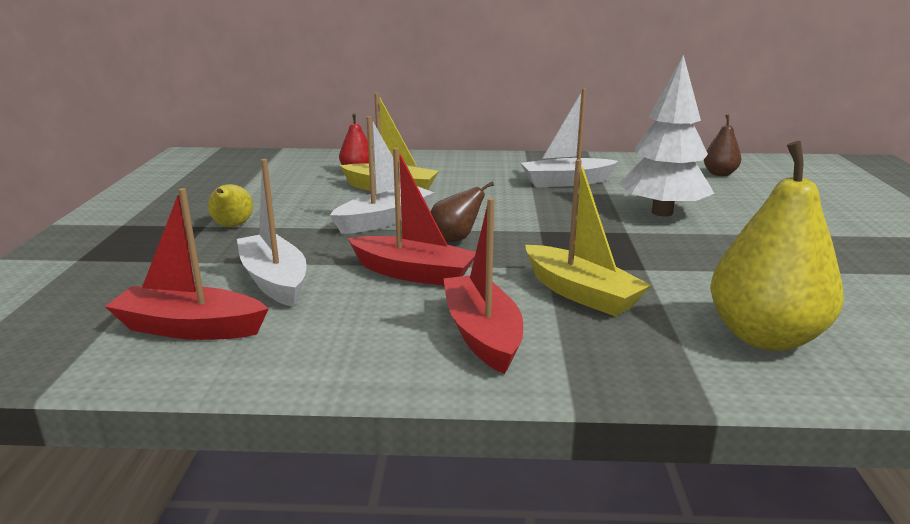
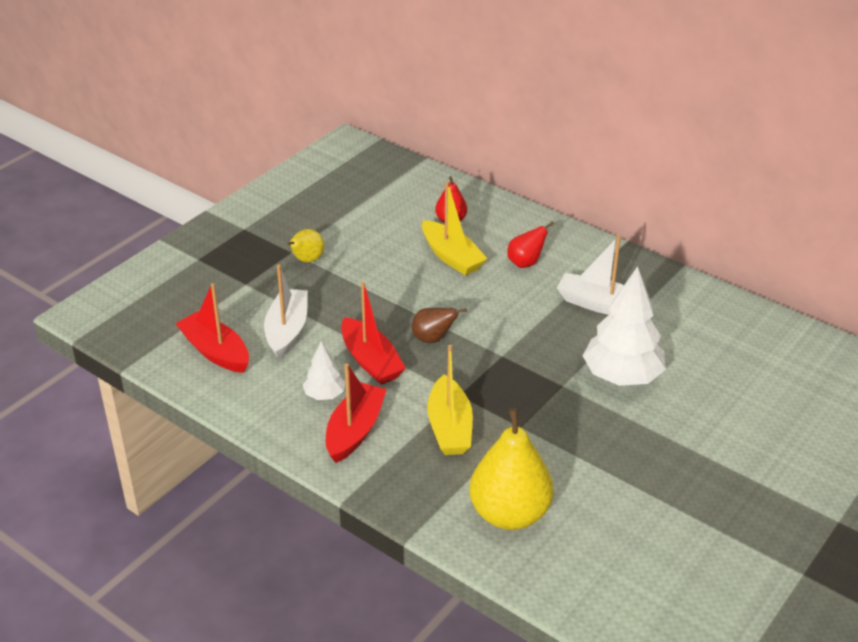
camera: 35 degrees right, 15 degrees up
(384, 220) = (407, 296): white boat -> none
(398, 317) = (324, 395): none -> white tree
(464, 177) = (525, 263): none -> red pear
(719, 174) = (755, 350): brown pear -> none

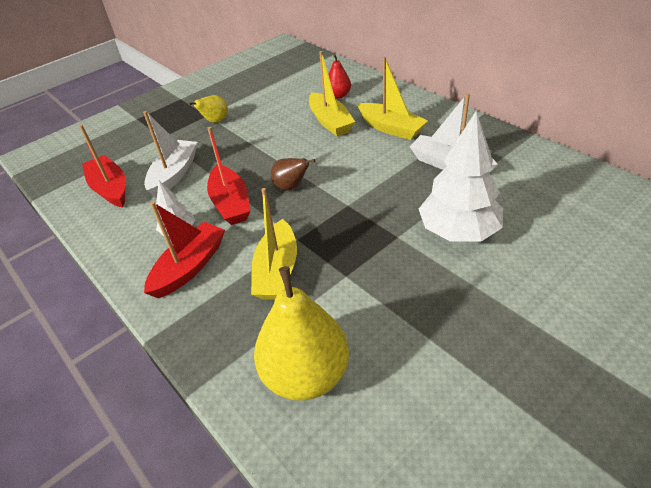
camera: 15 degrees right, 5 degrees up
(525, 263) = (390, 128): red pear -> yellow boat

